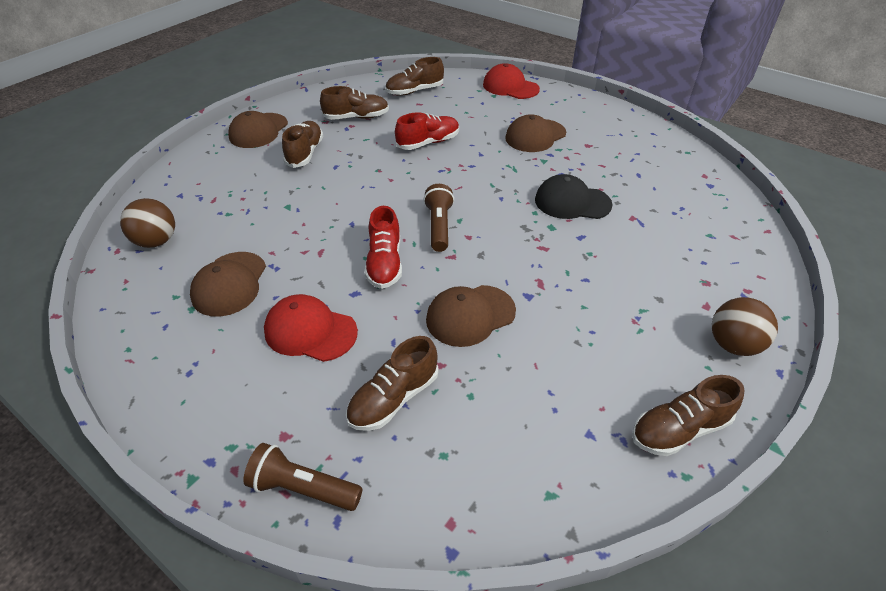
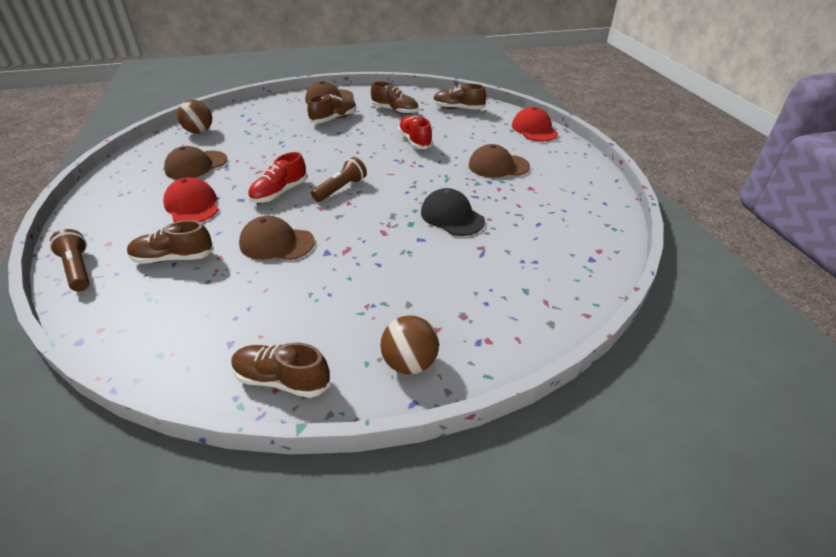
camera: 40 degrees right, 5 degrees down
(428, 143) = (415, 141): red shoe -> red shoe turned 120 degrees counterclockwise

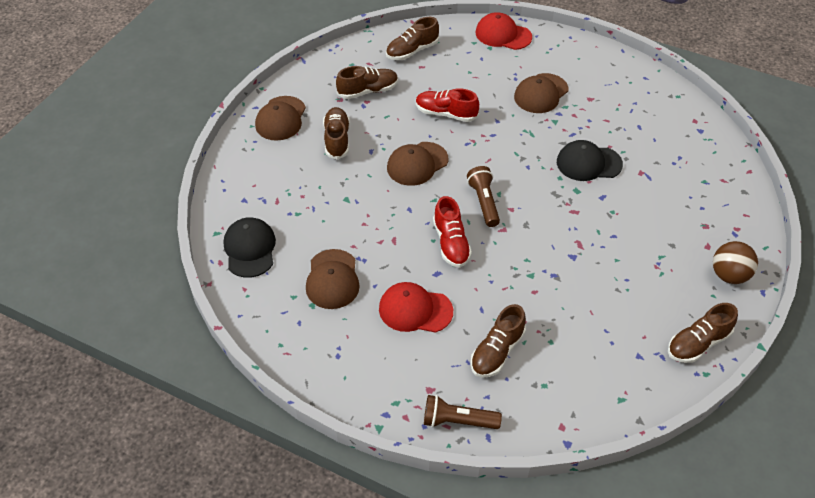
camera: 50 degrees left, 10 degrees up
(199, 131) = (250, 249): brown ball -> black cap
(276, 243) = (533, 279): brown cap -> brown cap (417, 164)

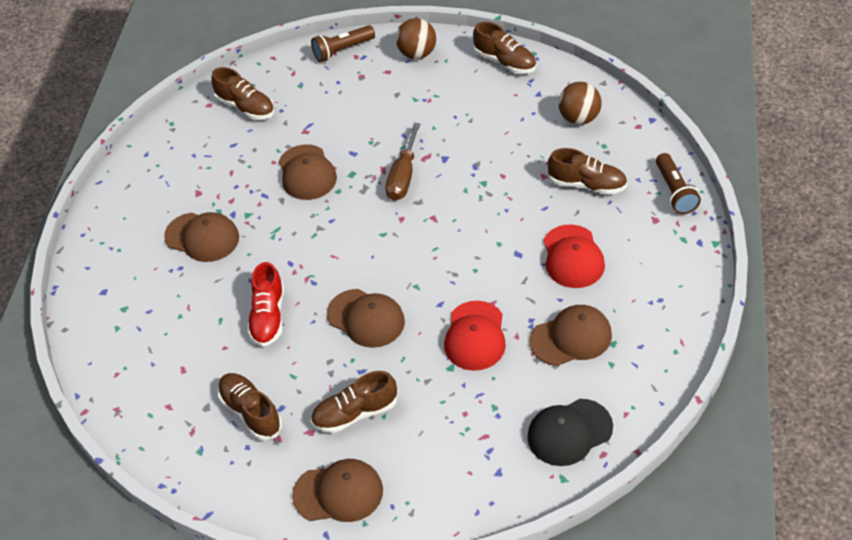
camera: 105 degrees left, 0 degrees up
(412, 51) = (152, 390): brown shoe -> brown shoe (245, 107)
(451, 243) = (472, 254): red shoe -> none
(483, 202) = (401, 243): brown flashlight -> brown flashlight (342, 50)
(503, 35) = (93, 301): red cap -> red cap (475, 336)
(560, 222) = (403, 176): none -> brown screwdriver
(588, 163) = (307, 173): black cap -> brown cap
(591, 378) = (579, 118): none -> brown ball

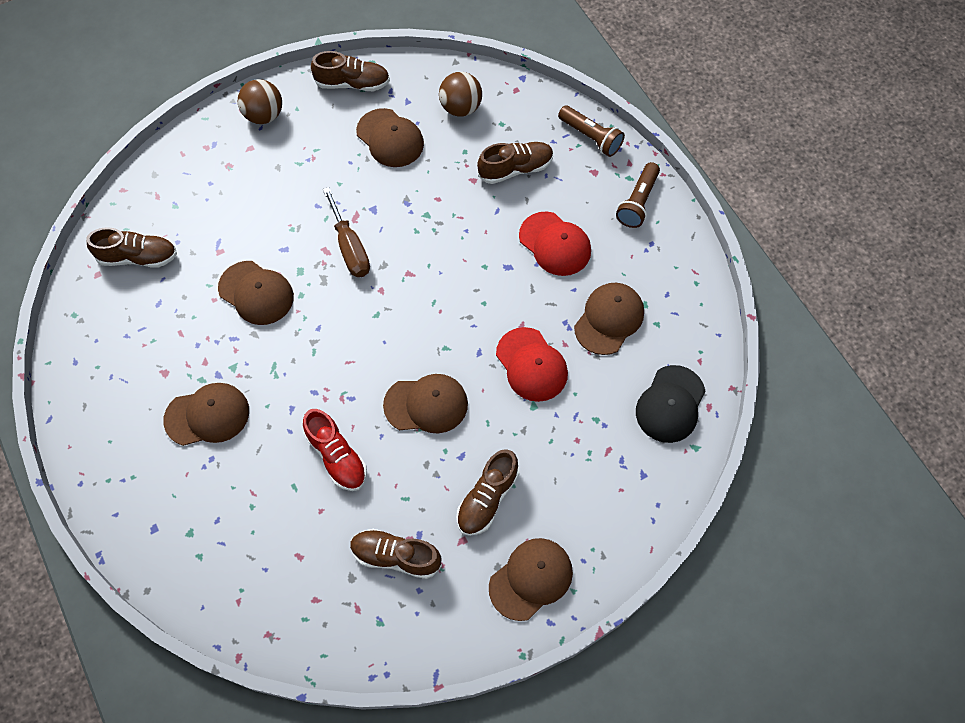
camera: 40 degrees left, 15 degrees up
(342, 50) = (187, 147): brown flashlight -> brown flashlight (638, 202)
(501, 114) = (390, 138): none -> brown cap

